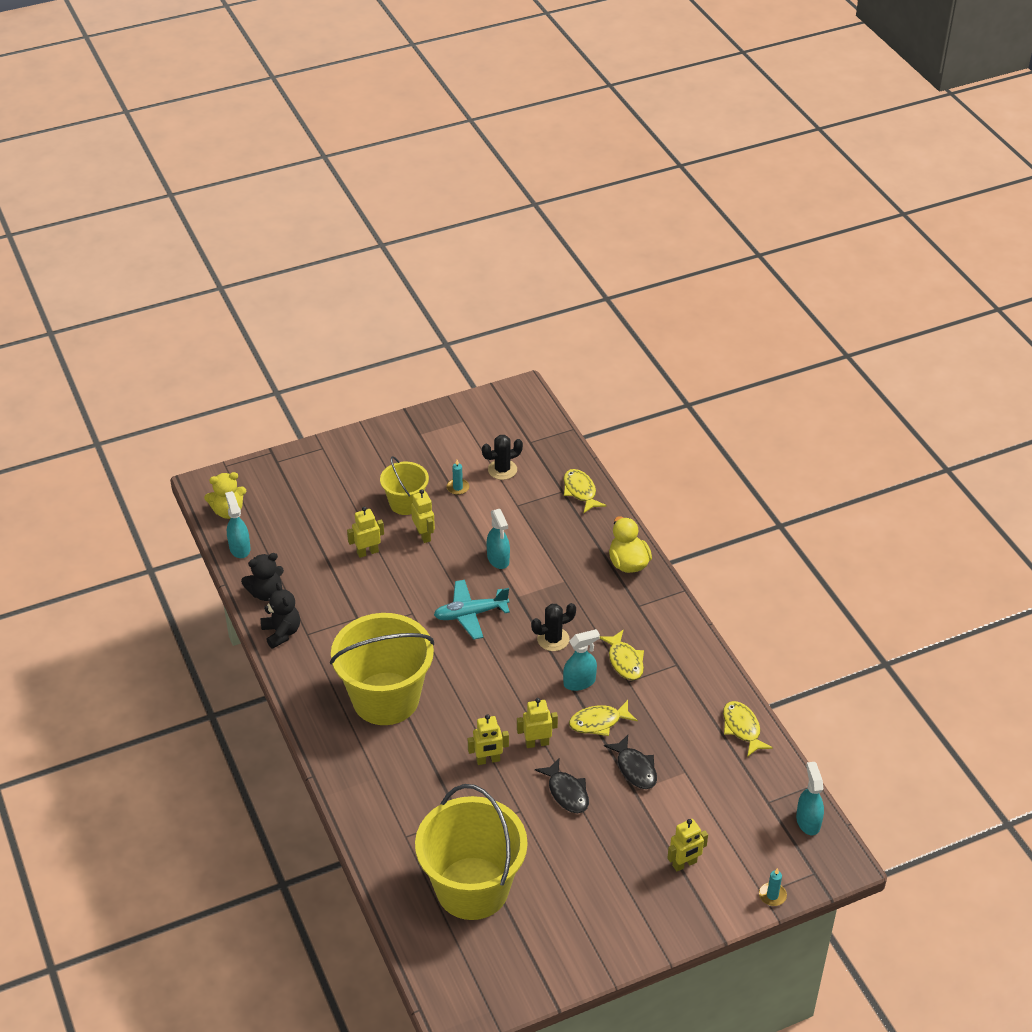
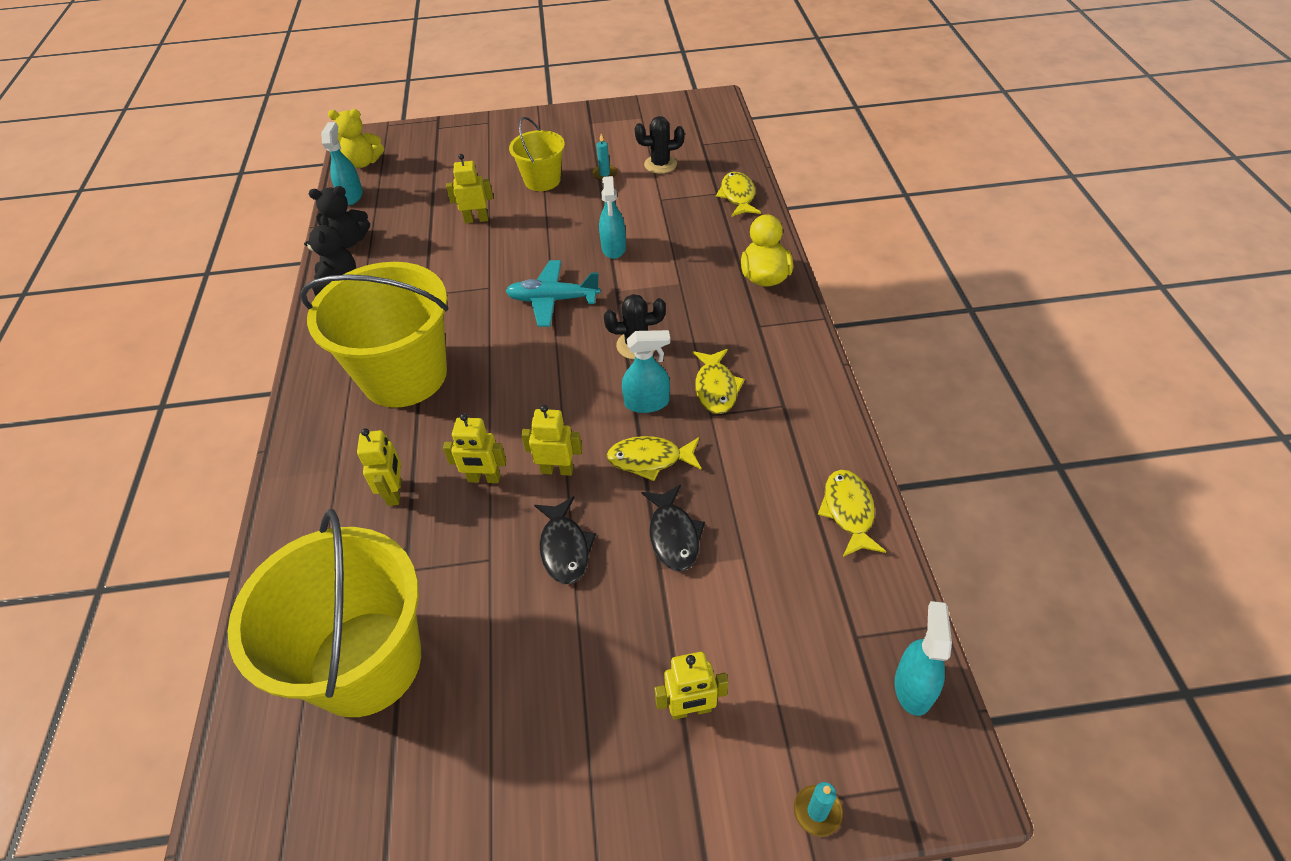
camera: 20 degrees right, 5 degrees up
(424, 535) = (545, 212): yellow robot -> yellow robot (395, 492)

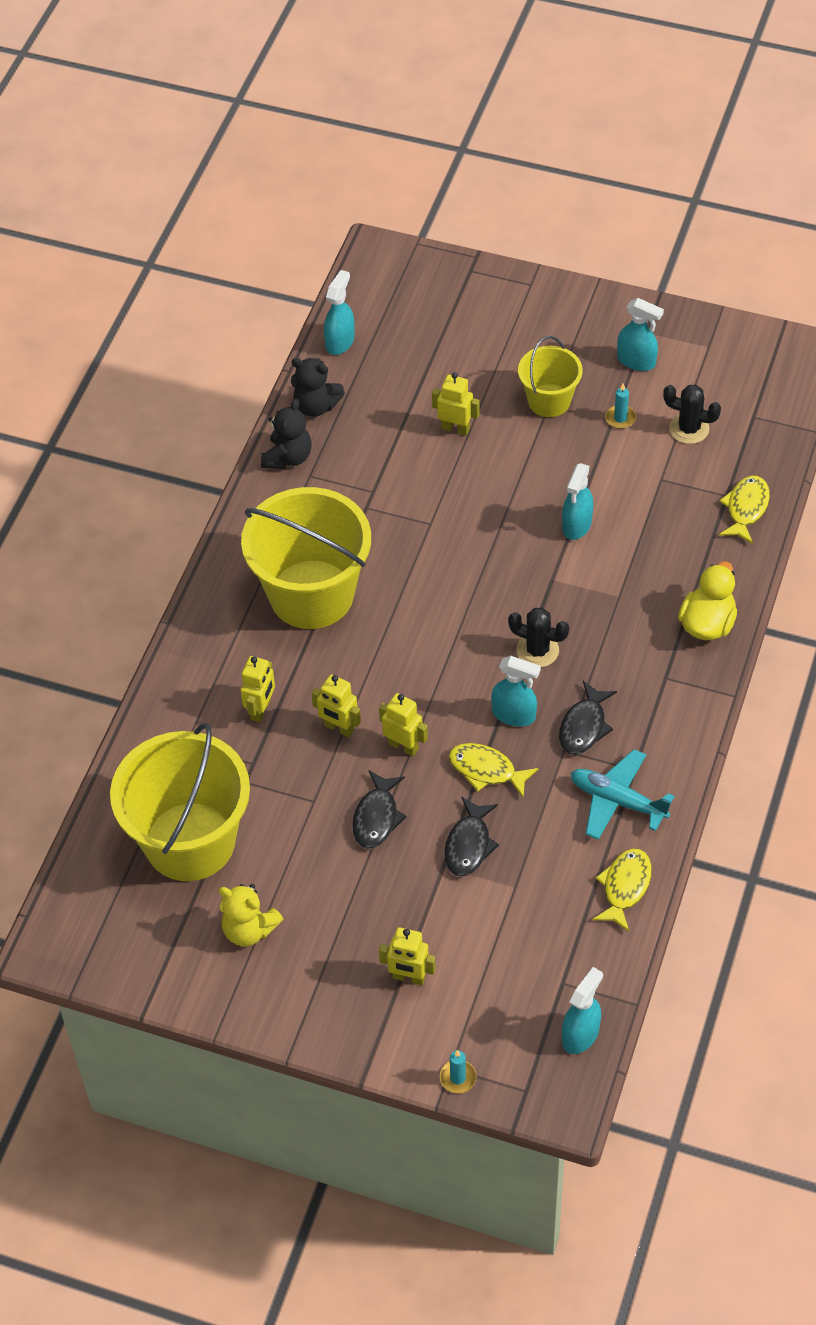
camera: 25 degrees right, 5 degrees up
(363, 162) = (369, 295): yellow teddy bear -> yellow teddy bear (249, 930)
(553, 300) = (485, 565): turquoise plane -> turquoise plane (617, 801)
(594, 139) = (636, 361): none -> turquoise spray bottle
(716, 388) = (584, 726): yellow fish -> black fish

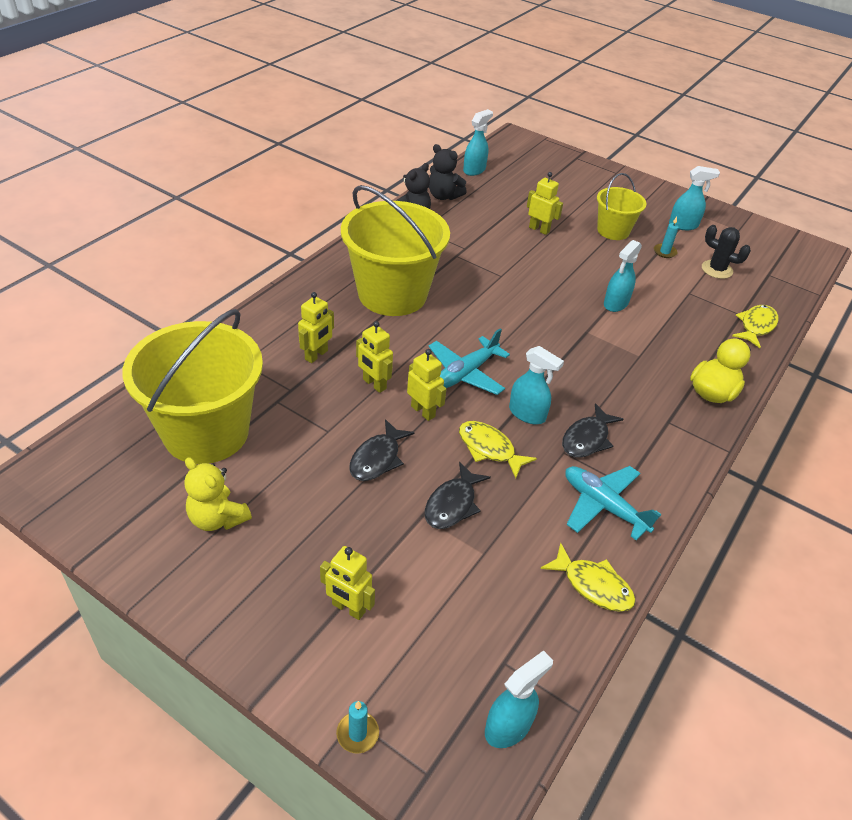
camera: 10 degrees right, 10 degrees down
(433, 682) = (466, 373): none -> turquoise plane
(537, 650) = (561, 374): black cactus -> none
(625, 887) = (593, 585): yellow fish -> yellow fish turned 90 degrees clockwise
(636, 361) = (683, 225): turquoise spray bottle -> turquoise spray bottle turned 45 degrees counterclockwise

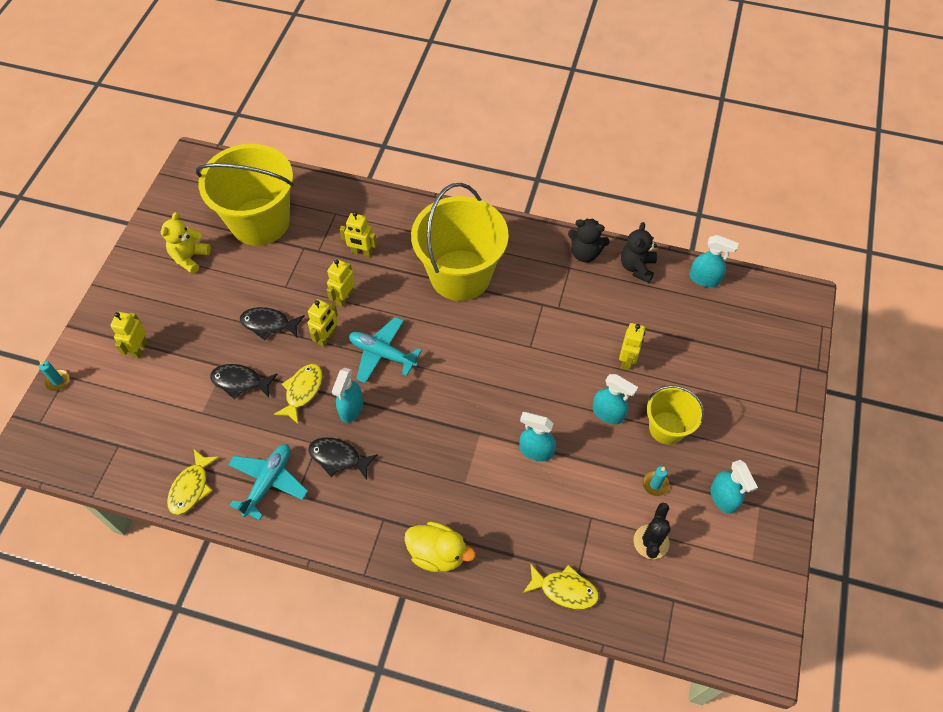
camera: 75 degrees right, 15 degrees up
(508, 726) = (74, 457): turquoise spray bottle -> turquoise spray bottle (608, 413)

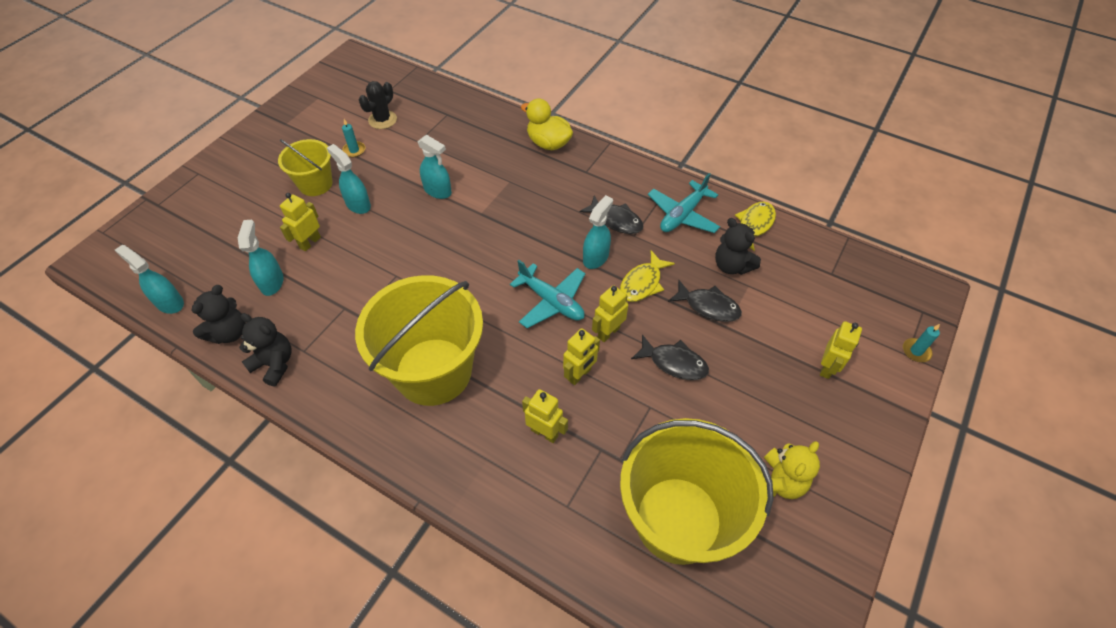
camera: 165 degrees left, 5 degrees down
(217, 430) = (731, 266): none -> black teddy bear
(564, 590) = (462, 108): yellow fish -> none
(723, 498) = (308, 133): turquoise spray bottle -> turquoise spray bottle (272, 282)

